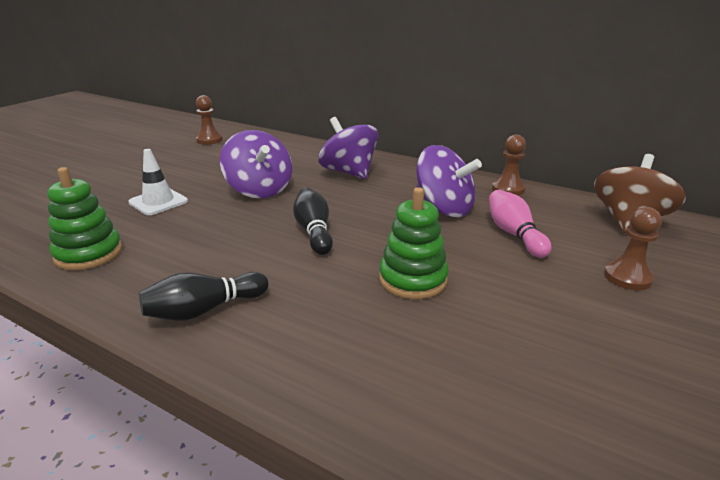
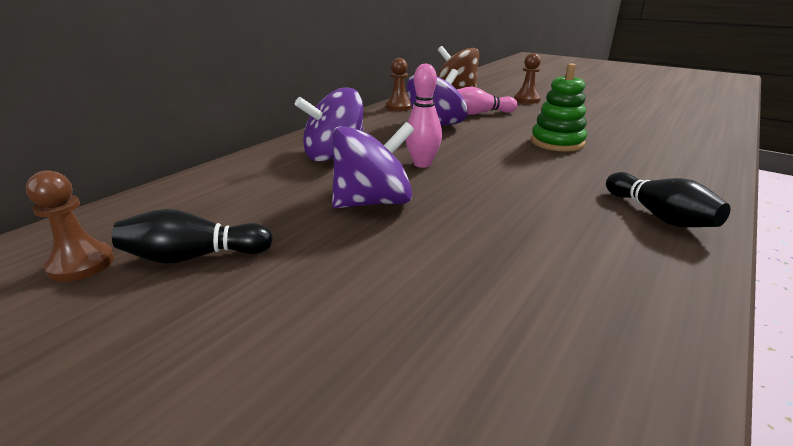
camera: 85 degrees left, 0 degrees up
(89, 253) = (598, 322): green stacking toy -> none
(158, 202) = (402, 283): white traffic cone -> none
(314, 232) = (488, 172): black bowling pin -> black bowling pin (195, 256)
(332, 204) = (422, 164): none -> pink bowling pin

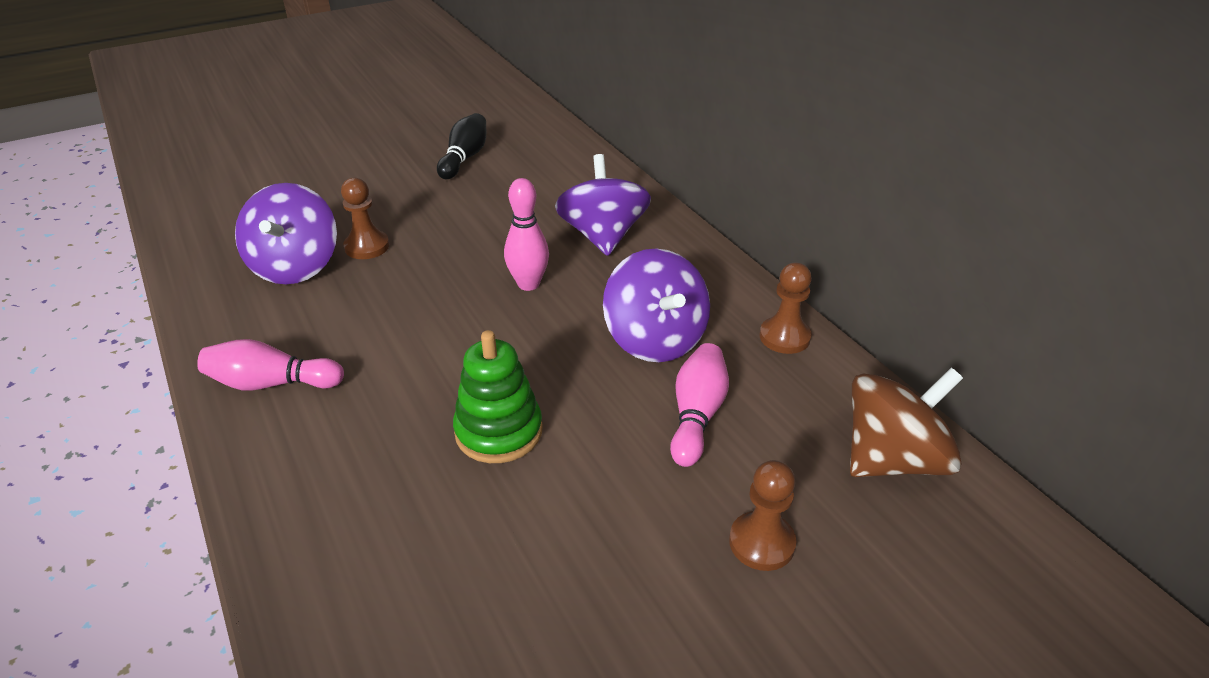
camera: 115 degrees right, 10 degrees up
(81, 264) = (493, 128): brown pawn -> brown pawn (367, 247)
(373, 202) = (471, 233): purple spinning top -> purple spinning top (295, 266)
(658, 215) = (272, 383): black bowling pin -> pink bowling pin

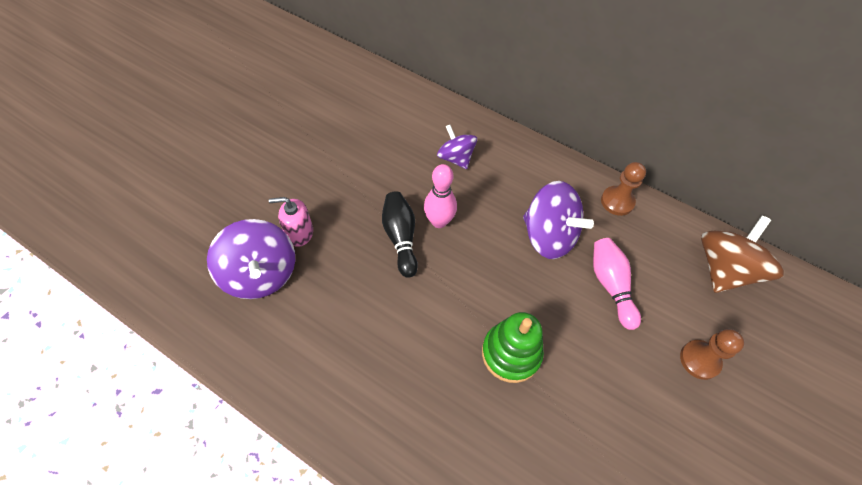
camera: 30 degrees left, 20 degrees up
(272, 383) = (334, 387): pink bowling pin -> none
(367, 247) = (299, 233): brown pawn -> pink soap dispenser
(464, 158) = (303, 115): black bowling pin -> black bowling pin (401, 238)
(603, 236) = (456, 158): purple spinning top -> purple spinning top, size x0.62

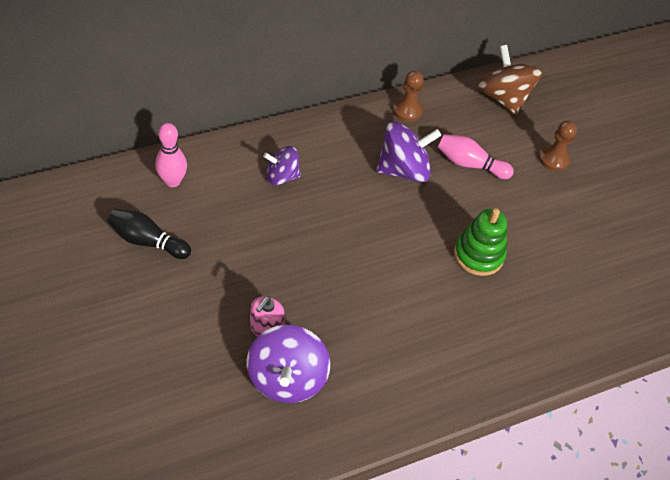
camera: 60 degrees left, 5 degrees down
(261, 274) = (287, 378): purple spinning top -> purple spinning top turned 90 degrees clockwise
(401, 238) = (330, 261): black bowling pin -> black bowling pin (148, 241)
(439, 221) = (335, 227): pink bowling pin -> pink bowling pin (172, 181)

